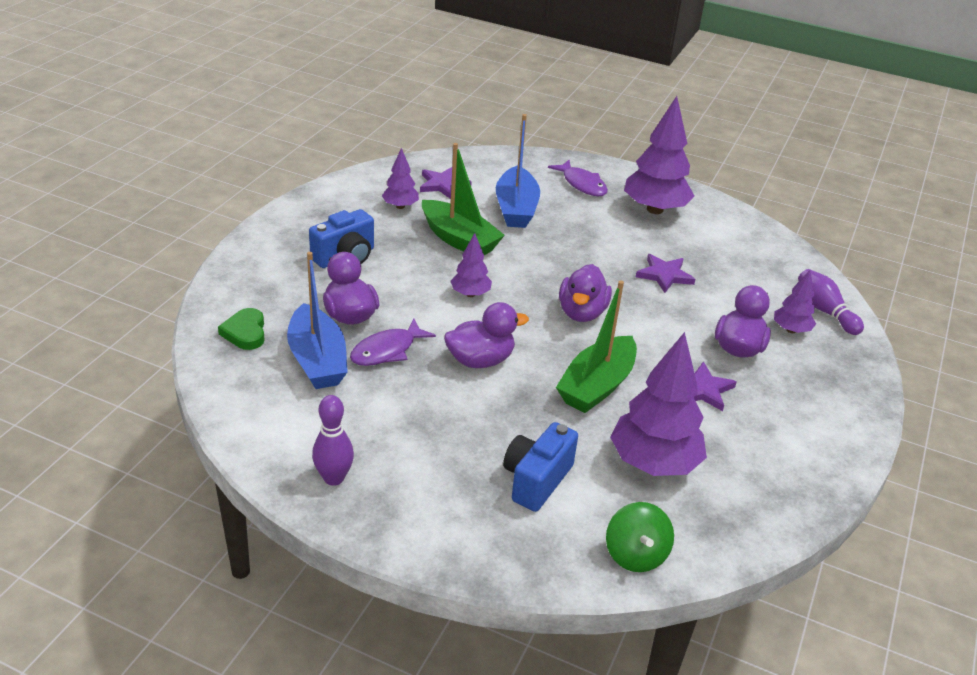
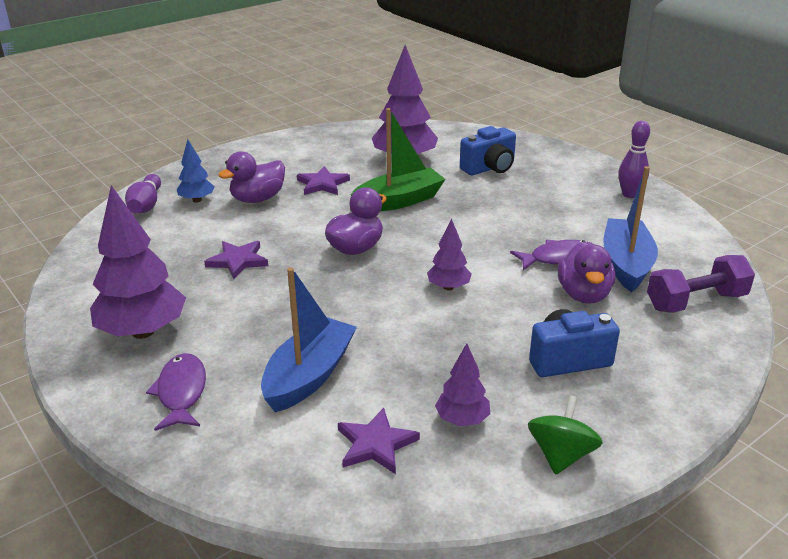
camera: 150 degrees left, 5 degrees down
(245, 332) = (696, 302): green heart -> purple dumbbell
(459, 239) = (416, 349): green boat -> none
(480, 360) = (479, 234): purple duck -> none
(635, 554) = (456, 134): green spinning top -> green spinning top (561, 455)
(791, 330) = (197, 200): purple tree -> blue tree

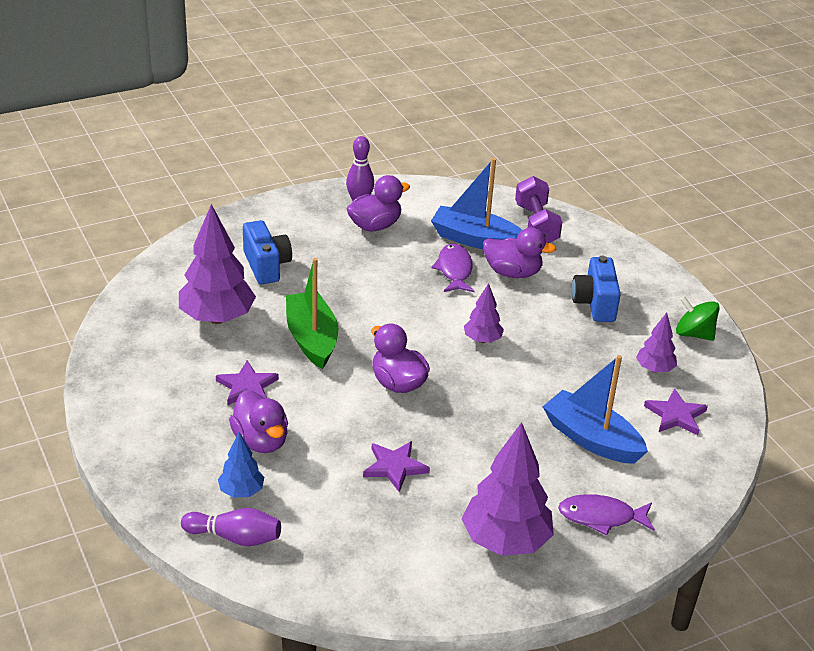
camera: 80 degrees left, 5 degrees up
(597, 207) = (375, 226): none -> purple duck

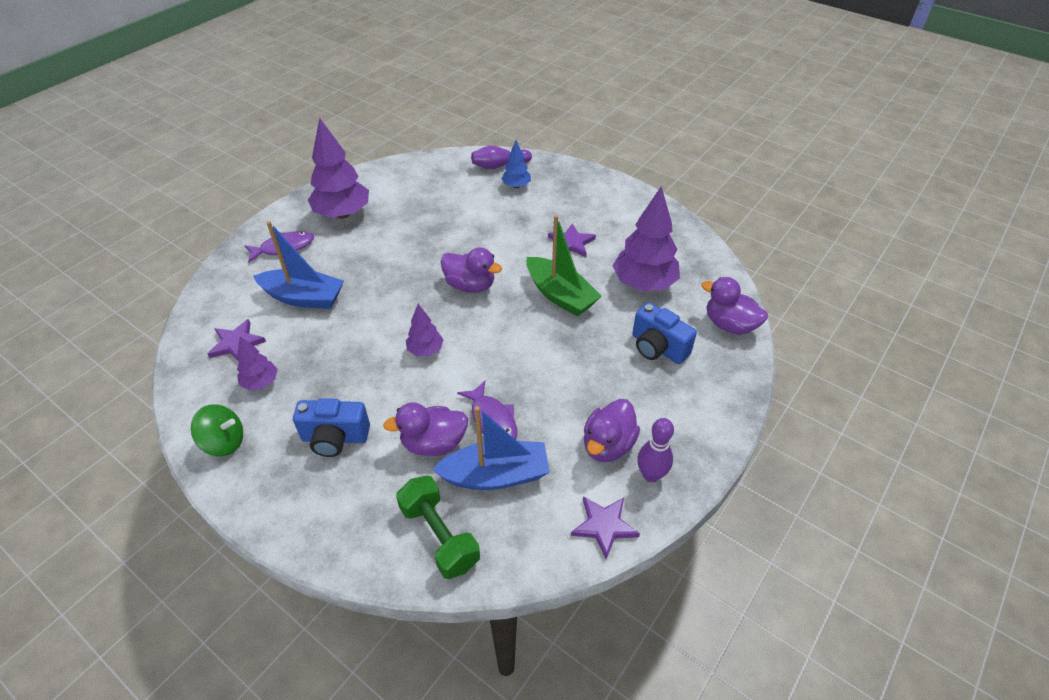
camera: 155 degrees right, 10 degrees up
(261, 441) = (530, 215): purple duck -> purple duck (729, 325)
(395, 467) = (435, 230): purple star -> purple star (604, 526)
(536, 225) = (439, 536): purple dumbbell -> green dumbbell
(595, 304) = (335, 438): blue camera -> blue camera turned 120 degrees clockwise

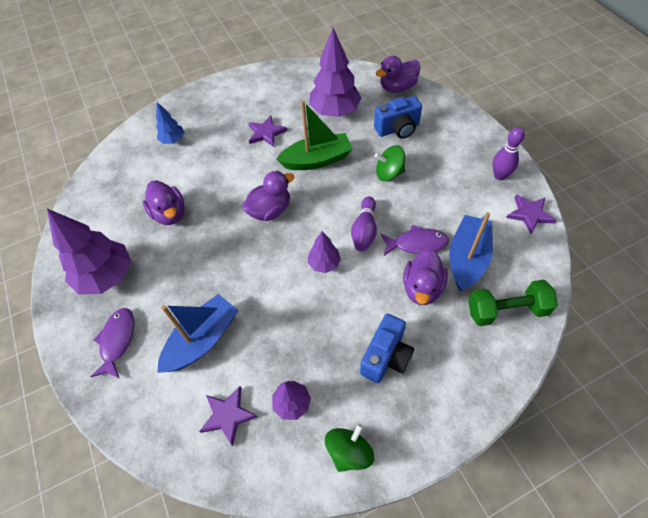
camera: 60 degrees left, 10 degrees up
(499, 165) = (137, 141): purple bowling pin -> purple bowling pin (364, 230)
(581, 362) = (389, 173): none -> green spinning top
(608, 445) = (467, 187): purple duck -> purple duck (170, 214)

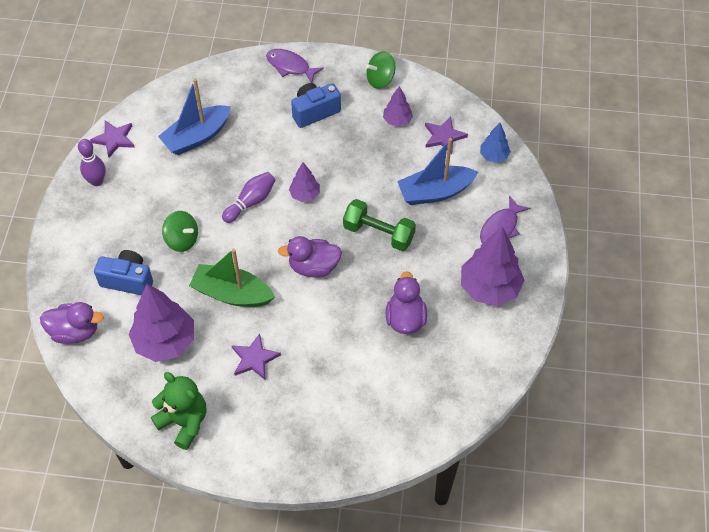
camera: 150 degrees left, 0 degrees up
(173, 140) = (355, 412): blue tree -> blue tree (494, 156)
(282, 83) = (184, 422): none -> green teddy bear
(417, 243) = (221, 168): purple fish -> purple fish (290, 66)
(422, 288) = (249, 137): purple duck -> none
(506, 310) = (208, 92): green dumbbell -> green dumbbell (378, 233)

